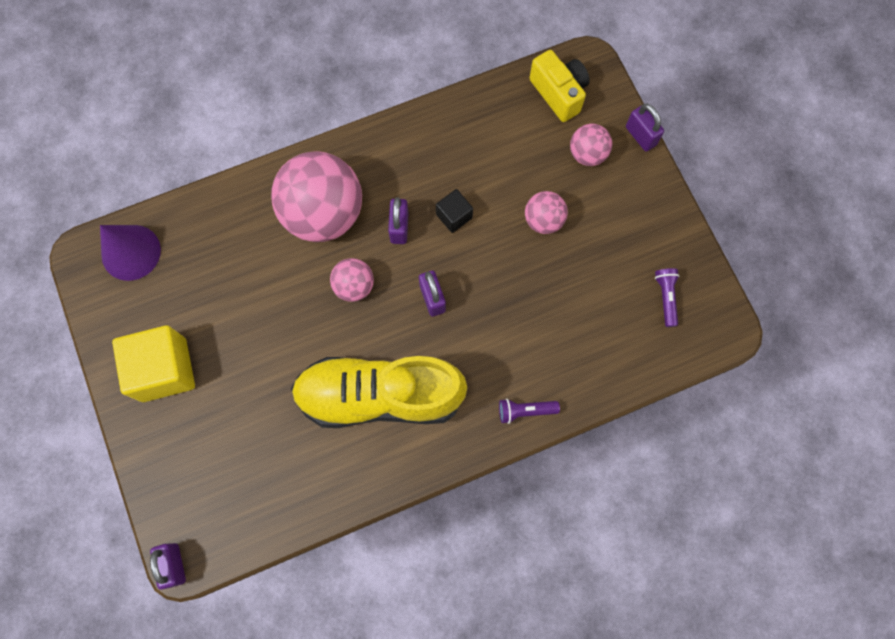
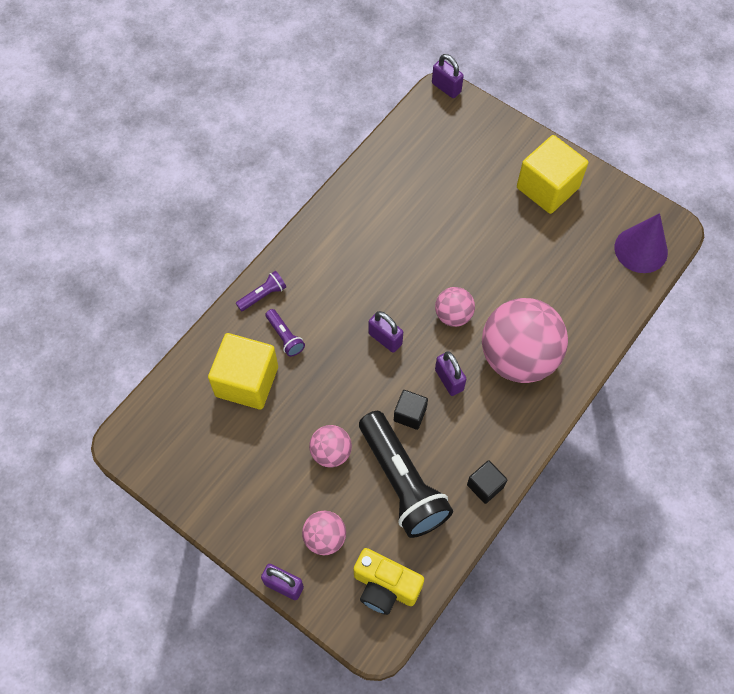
camera: 150 degrees right, 10 degrees down
(379, 396) = (380, 250): yellow shoe -> none
(429, 124) = (485, 486): none -> black cube
(497, 163) = (401, 482): none -> black flashlight
(586, 328) = (247, 381): none -> yellow cube
(666, 297) = (190, 442): purple flashlight -> purple flashlight (285, 337)

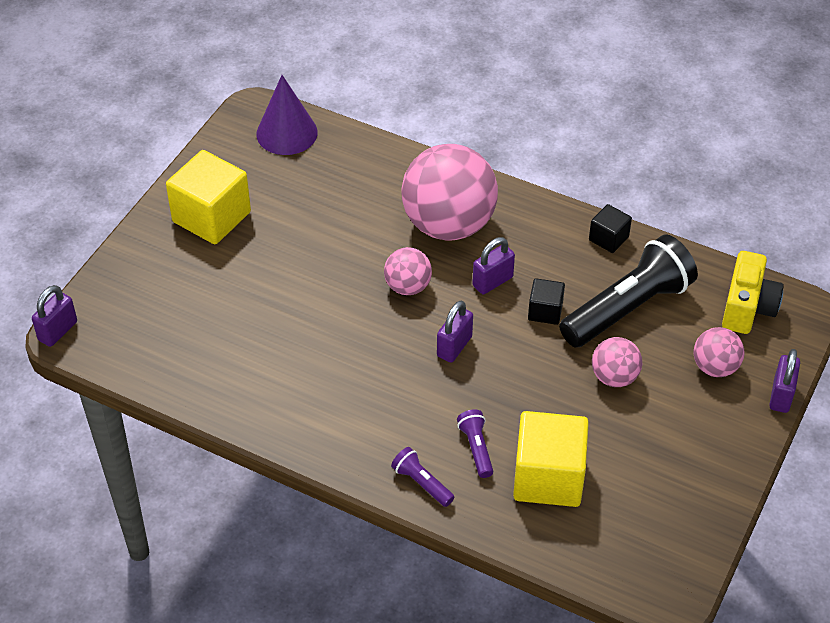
camera: 100 degrees left, 15 degrees down
(285, 337) = (476, 448): purple flashlight -> purple flashlight turned 60 degrees counterclockwise

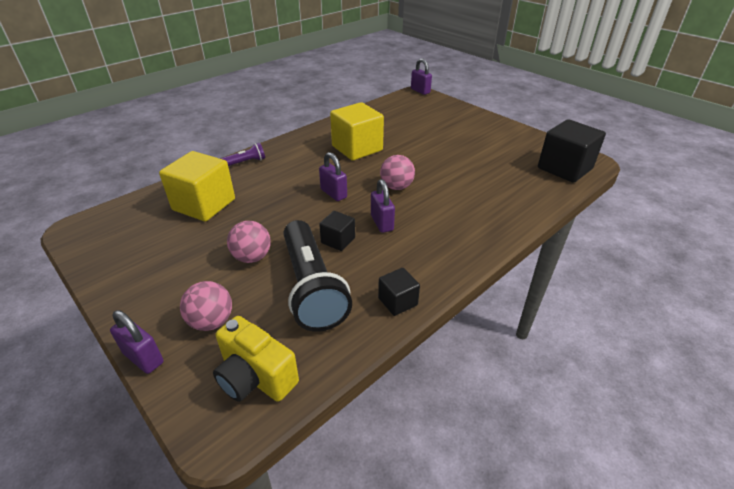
camera: 110 degrees right, 10 degrees down
(211, 217) = (487, 134): yellow cube -> yellow cube (357, 148)
(287, 133) = (564, 168): purple cone -> black cube
(448, 225) = (449, 216): pink ball -> none
(476, 448) = (250, 184): purple flashlight -> none

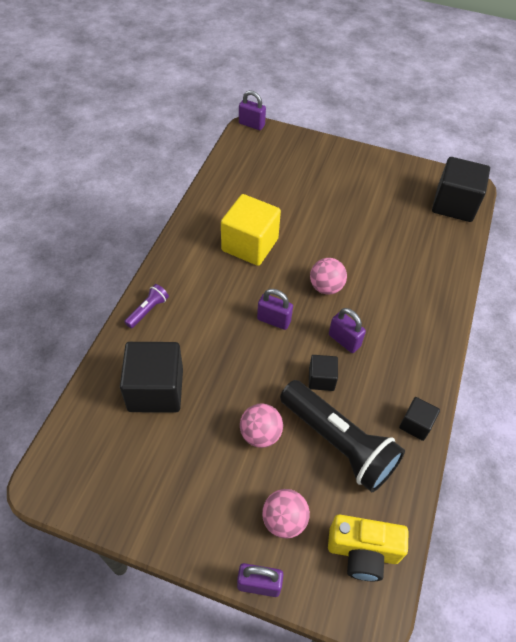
camera: 30 degrees left, 15 degrees up
(204, 204) = (155, 390): yellow cube -> black cube

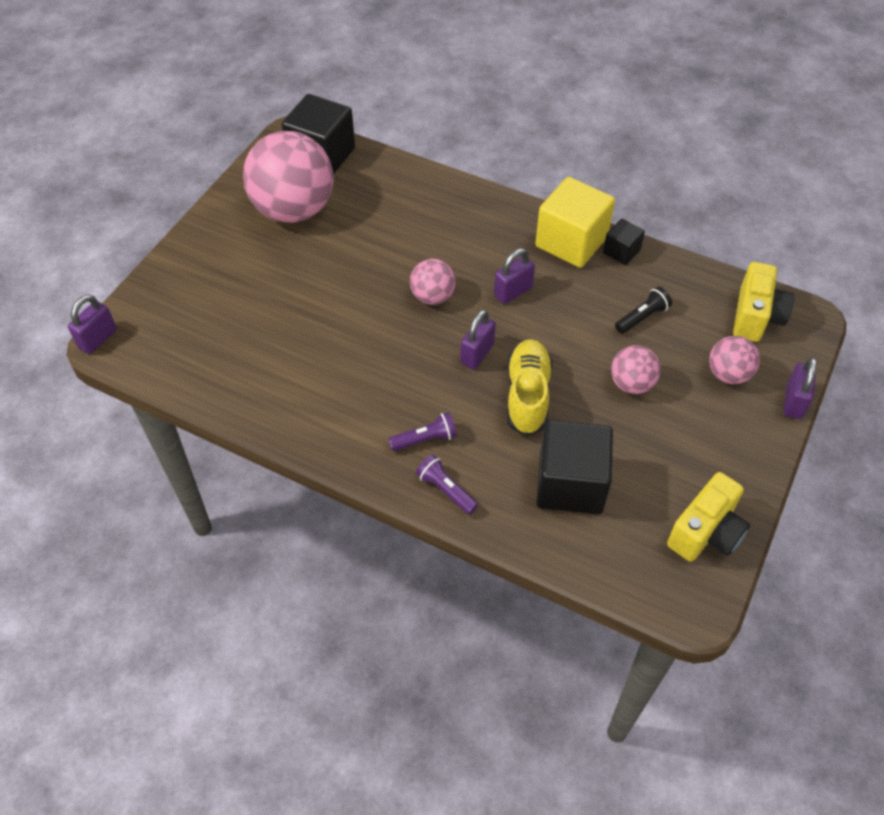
camera: 80 degrees left, 0 degrees up
(112, 493) = (706, 532): none -> yellow camera
(190, 295) = (425, 439): none -> purple flashlight
(238, 356) = (527, 395): none -> yellow shoe
(250, 245) = (348, 366): yellow cube -> yellow cube (571, 242)
(321, 379) = (563, 320): black cube -> none
(338, 443) = (642, 317): black flashlight -> black flashlight, size x0.44
(390, 196) = (294, 210): none -> pink ball

